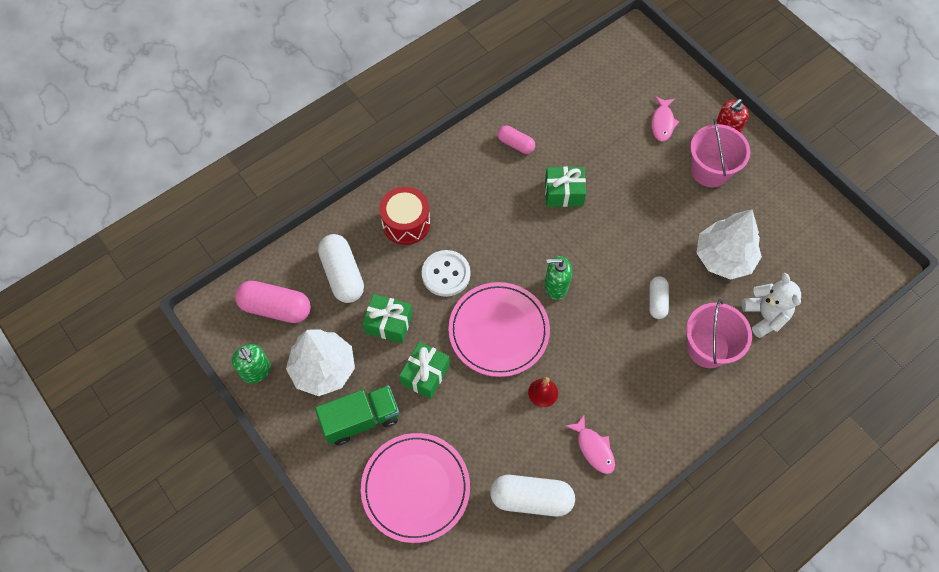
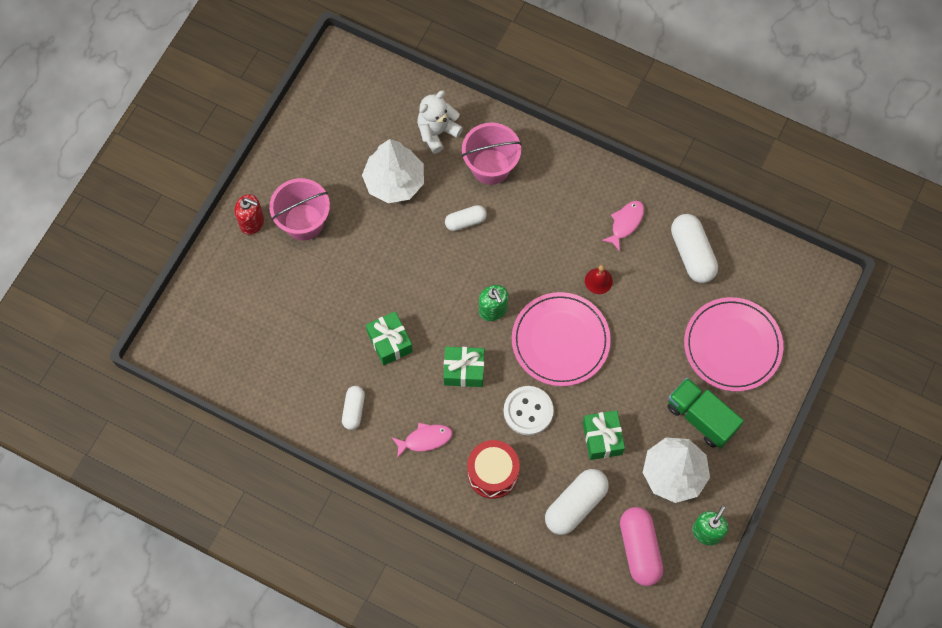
camera: 115 degrees left, 5 degrees up
(425, 374) = (633, 383): green gift -> green gift (464, 370)
(515, 144) = (353, 410): pink capsule -> white capsule
(662, 122) = (265, 283): pink fish -> pink fish (425, 439)

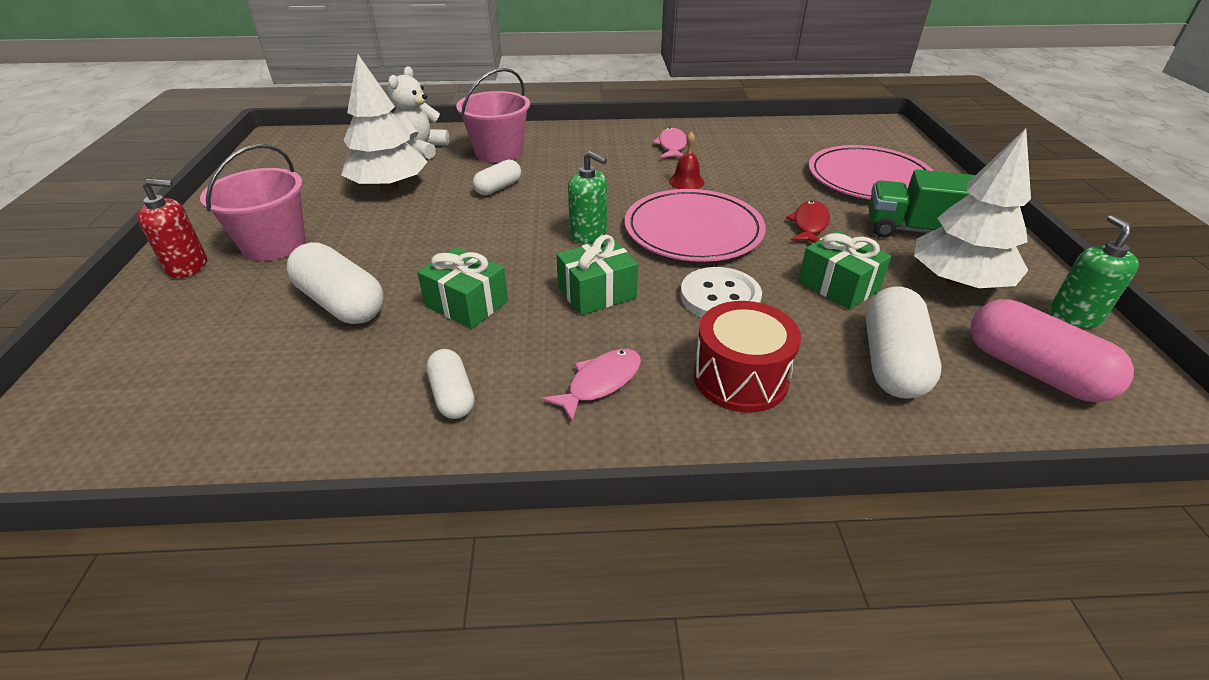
camera: 30 degrees left, 30 degrees down
(639, 375) = (809, 224): none -> red fish
(692, 254) = (755, 144): white capsule -> white capsule (341, 303)

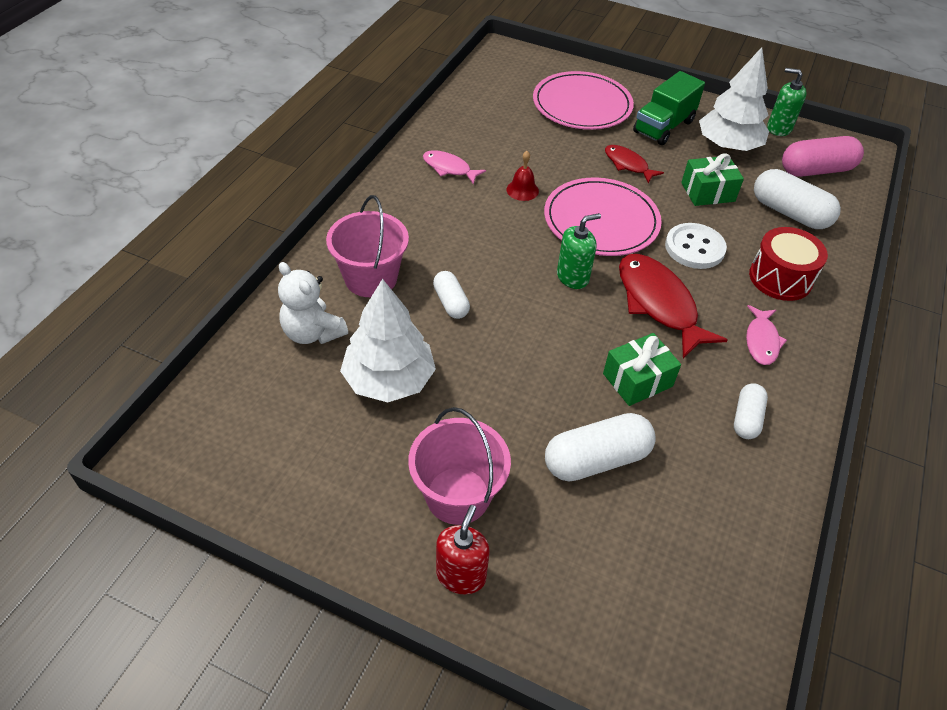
camera: 65 degrees left, 10 degrees up
(452, 395) = (746, 418): white capsule -> white capsule turned 75 degrees counterclockwise
(597, 292) = (659, 304): green gift -> red fish
(600, 383) = (761, 341): pink fish -> pink fish turned 150 degrees counterclockwise

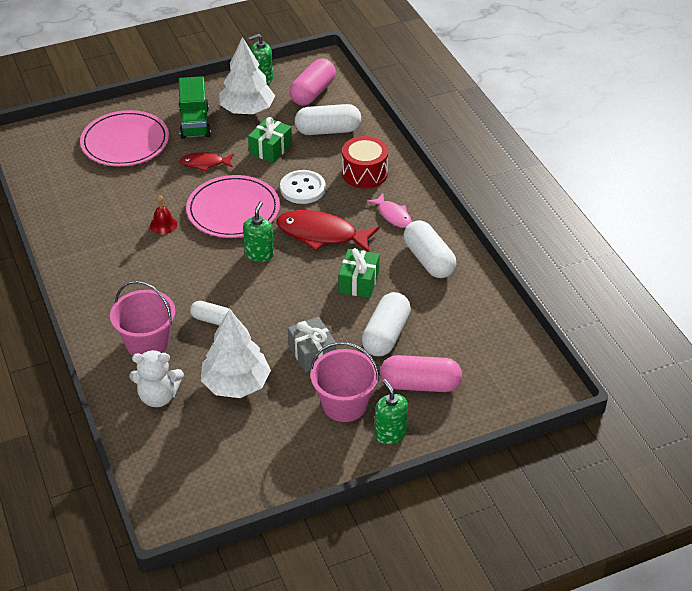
camera: 45 degrees left, 5 degrees down
(449, 168) = (99, 244): pink fish -> none
(461, 575) = (390, 433): red soap dispenser -> green soap dispenser
(497, 412) = (312, 353): none -> grey gift
(564, 550) = (420, 384): none -> pink capsule
(746, 418) = (429, 260): white capsule -> white capsule, size x1.70

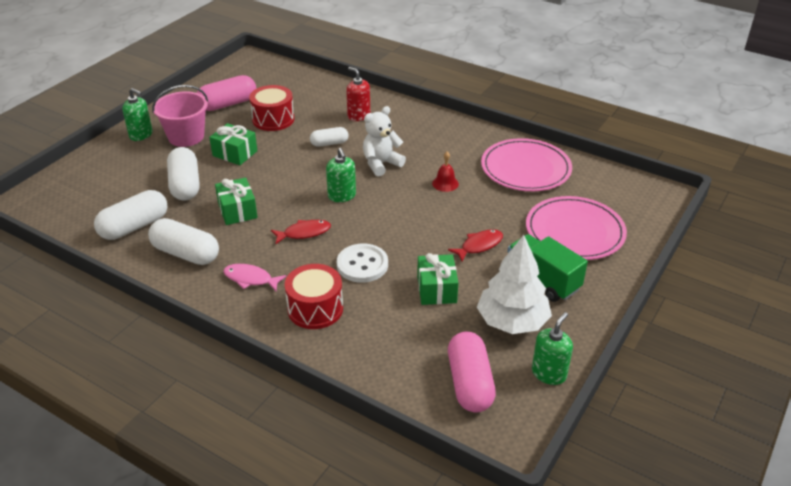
camera: 145 degrees right, 5 degrees down
(147, 343) = (358, 116): pink bucket -> red soap dispenser
(158, 396) = (317, 96): white teddy bear -> white teddy bear (381, 164)
(233, 210) = (403, 218): pink plate -> pink plate (525, 168)
(236, 384) = (273, 119): white tree -> red drum
(312, 353) = (235, 153): grey gift -> green gift
(322, 234) = (304, 233): red fish -> red fish, size x0.56
(328, 130) = (401, 340): white capsule -> white capsule (134, 227)
(420, 384) = (136, 166): pink capsule -> pink capsule (228, 104)

